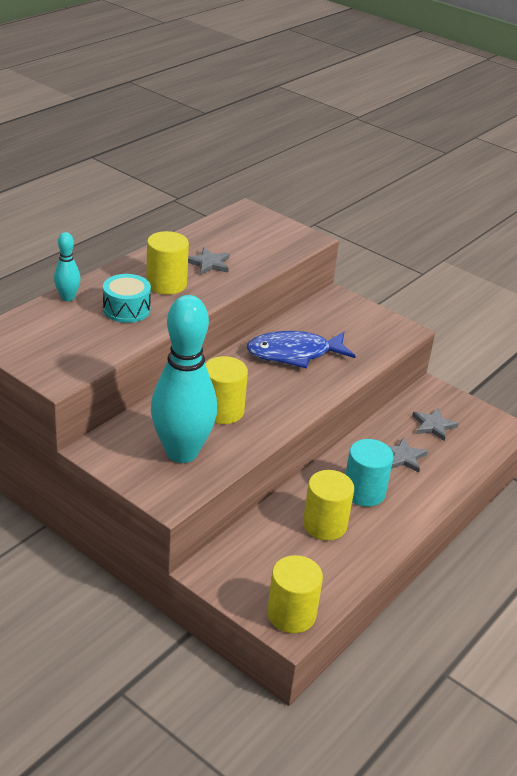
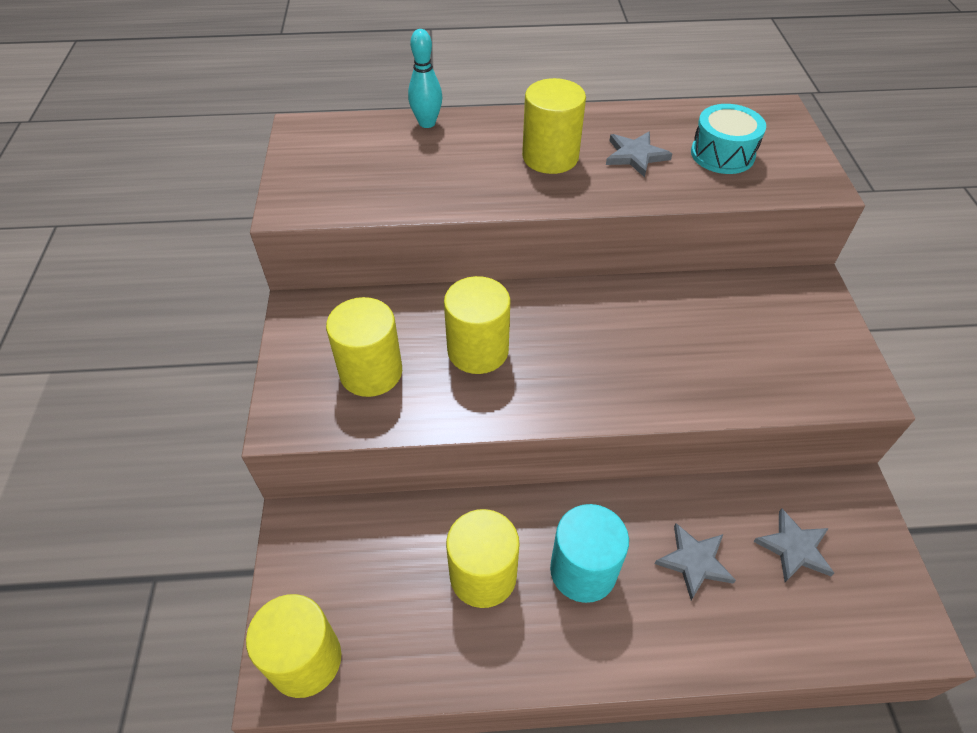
camera: 50 degrees right, 15 degrees up
(126, 309) = (465, 165): turquoise drum -> turquoise drum (722, 154)
(182, 452) = (371, 372): turquoise bowling pin -> yellow cylinder
(294, 354) = (657, 330): blue fish -> none

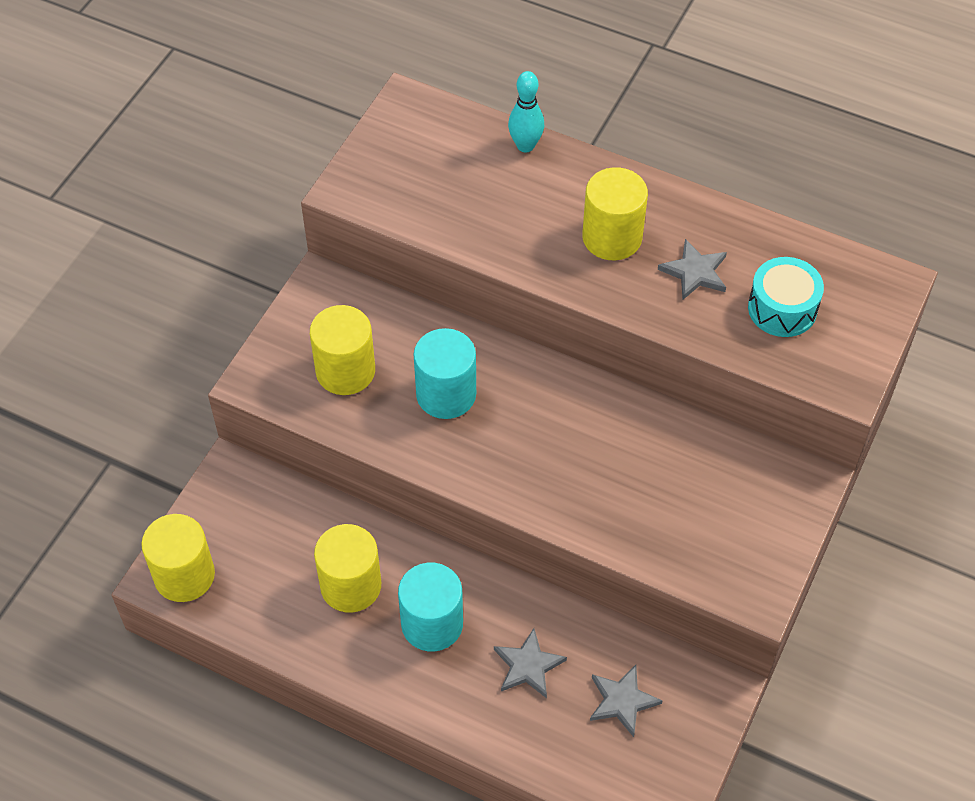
camera: 30 degrees right, 5 degrees up
(478, 350) = (446, 394): yellow cylinder -> turquoise cylinder

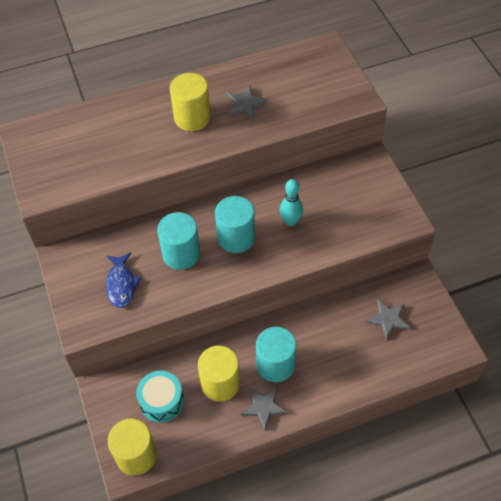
camera: 45 degrees left, 0 degrees up
(345, 371) = (121, 284): yellow cylinder -> blue fish
(525, 145) = (104, 109): turquoise bowling pin -> turquoise bowling pin (290, 221)
(527, 430) = (236, 237): none -> turquoise cylinder
(528, 666) = (335, 342): grey star -> grey star (264, 407)
(782, 308) = (298, 90): turquoise drum -> turquoise drum (161, 401)

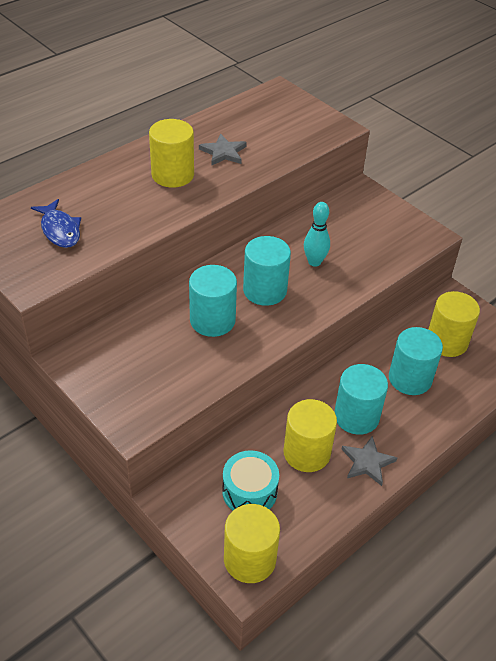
camera: 25 degrees left, 10 degrees down
(121, 284) = (159, 368): blue fish -> blue fish (60, 230)
(337, 344) = (410, 378): none -> turquoise cylinder
(388, 319) = (446, 342): grey star -> yellow cylinder

